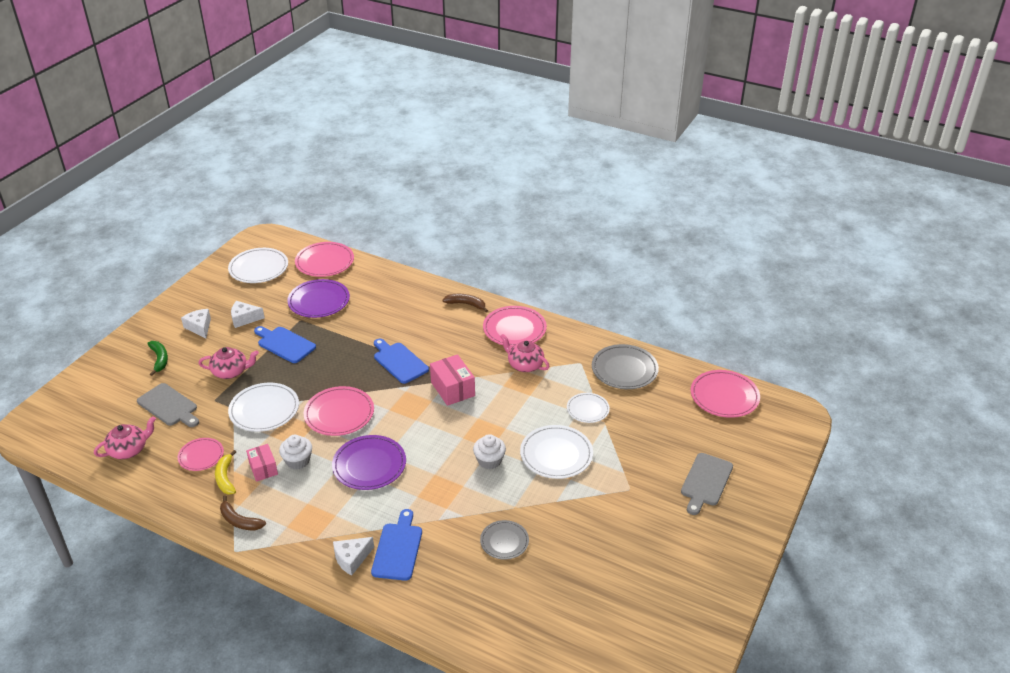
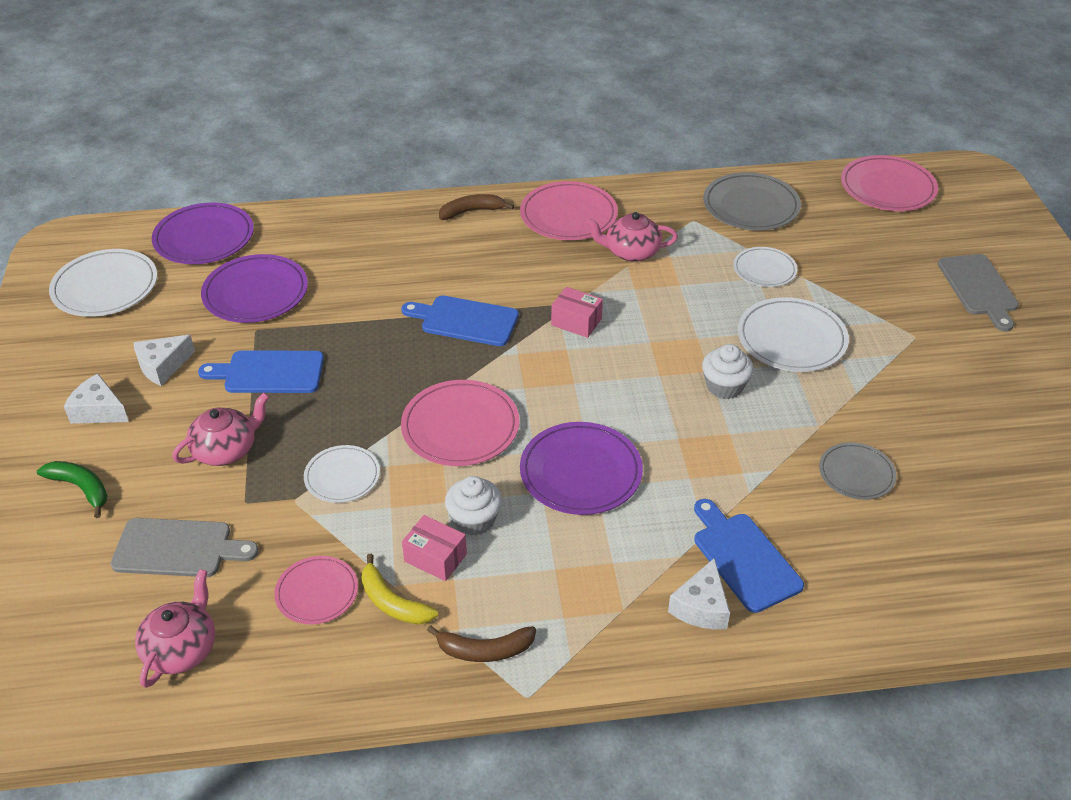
camera: 35 degrees left, 5 degrees up
(264, 410) = (342, 476): white plate -> white plate, size x0.62
(324, 262) = (204, 238): pink plate -> purple plate
(453, 389) = (576, 322): pink box -> pink box, size x0.66

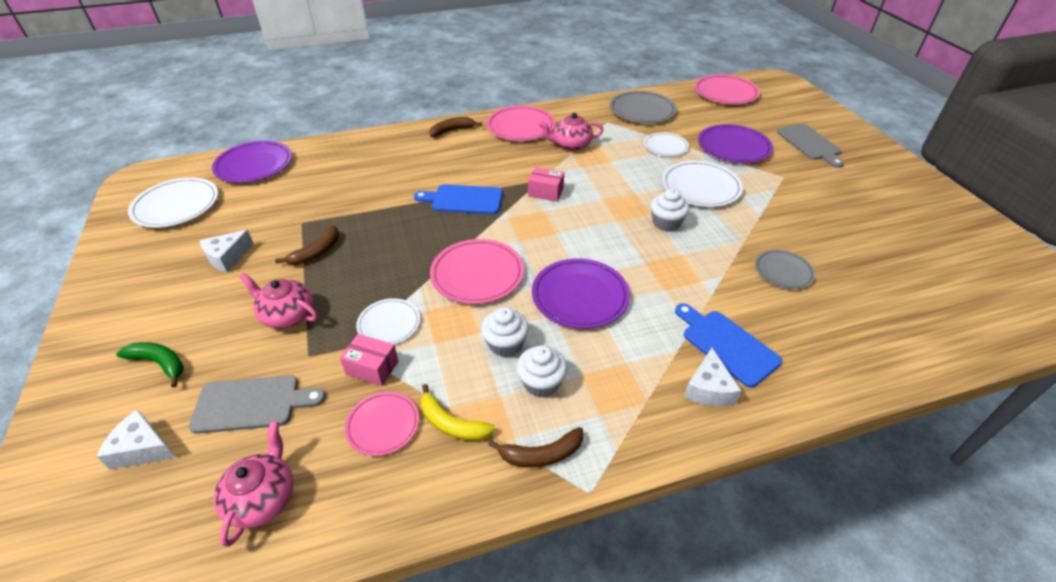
camera: 10 degrees left, 0 degrees up
(99, 411) = (174, 298): white cheese -> white cheese (143, 449)
(226, 449) = (287, 315): pink teapot -> pink teapot turned 105 degrees counterclockwise
(255, 293) = (299, 198): purple plate -> purple plate (733, 147)
(269, 372) = (316, 252): blue cutting board -> brown banana
(435, 558) = (480, 379): pink box -> pink box (372, 368)
(505, 571) = (541, 383): none -> white cupcake

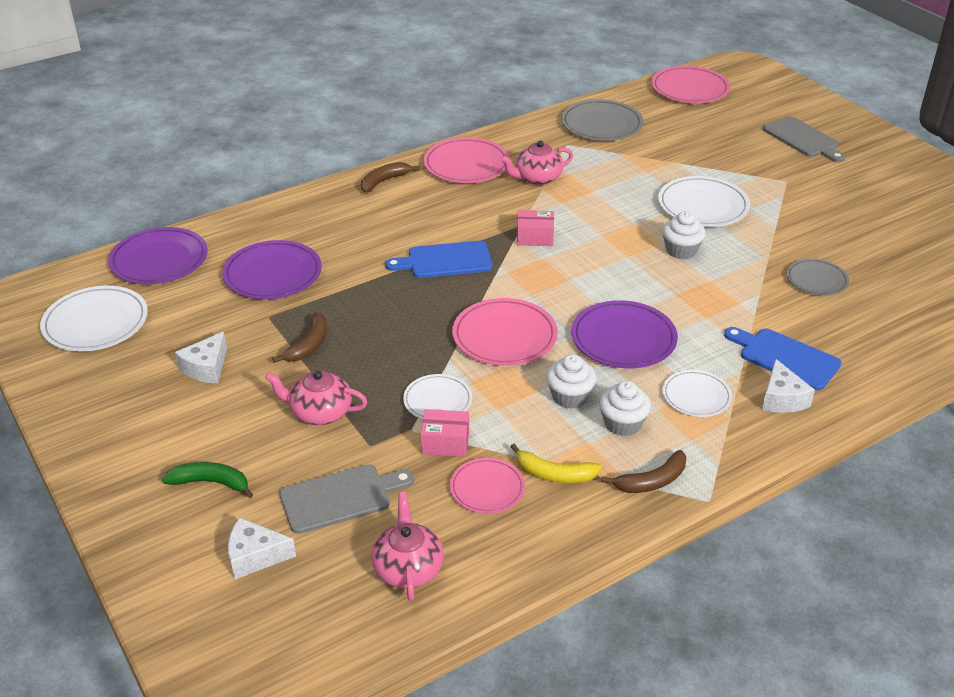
camera: 15 degrees left, 5 degrees down
(665, 147) = (646, 165): white plate -> white plate (696, 396)
(733, 147) = (722, 155): purple plate -> purple plate (272, 274)

